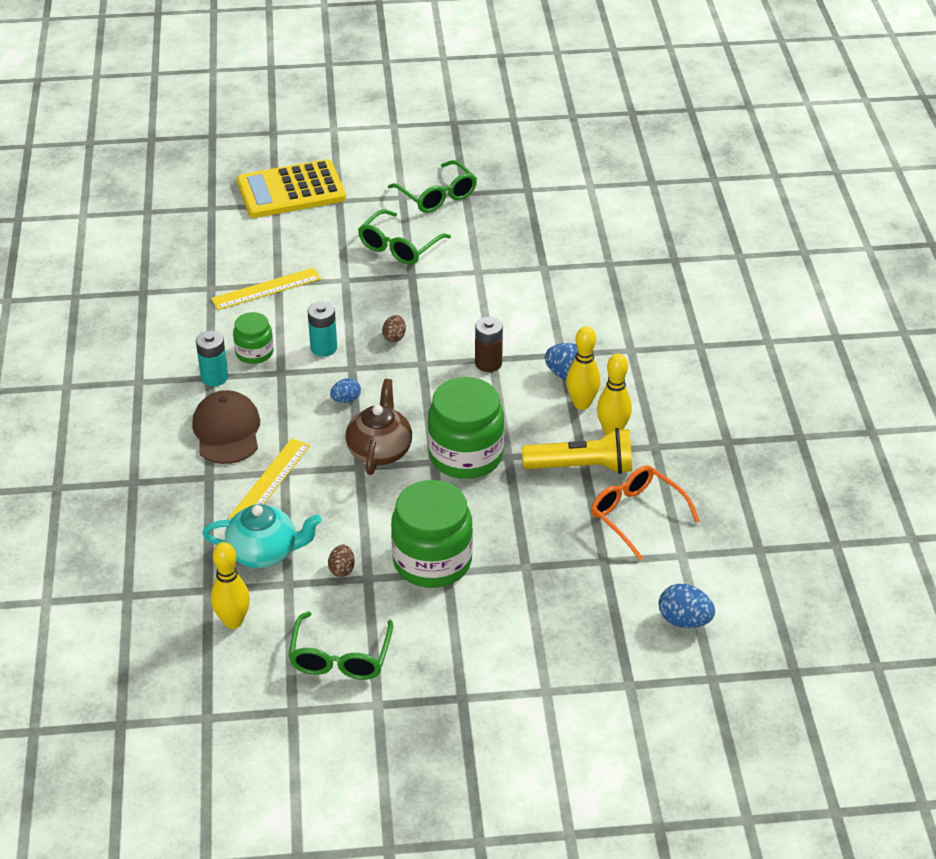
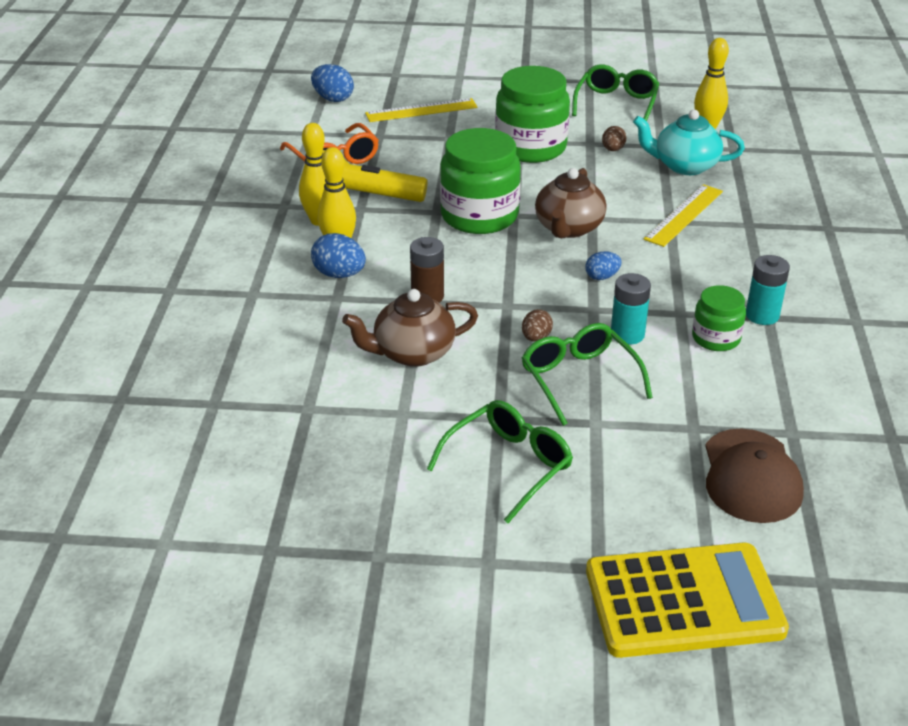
camera: 170 degrees left, 5 degrees down
(227, 431) = (736, 261): brown cap -> brown cap (751, 476)
(266, 289) = (709, 421): yellow ruler -> yellow ruler (421, 110)
(437, 196) = (427, 555): green glasses -> green glasses (579, 379)
(485, 314) = (412, 353): none -> brown teapot

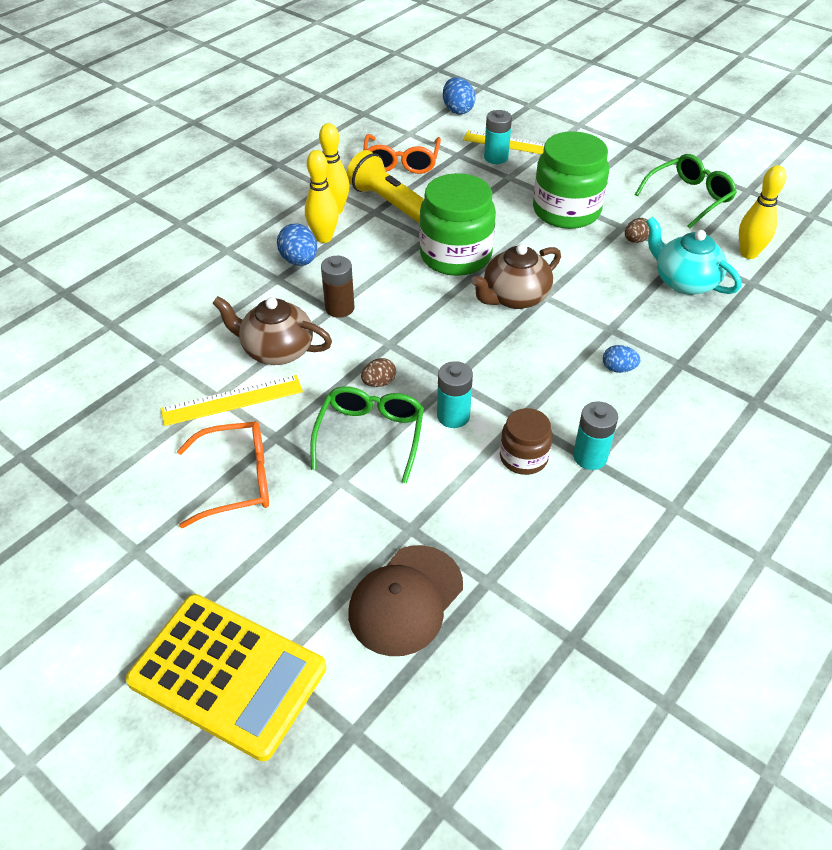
camera: 35 degrees right, 10 degrees up
(418, 126) = (496, 157): none -> turquoise battery
(509, 465) = (238, 480): green glasses -> orange glasses
(602, 277) = (492, 354): blue egg -> blue egg (618, 369)
(684, 215) = (629, 328): yellow ruler -> yellow ruler (232, 400)
(716, 338) = (523, 457): green jar -> brown jar

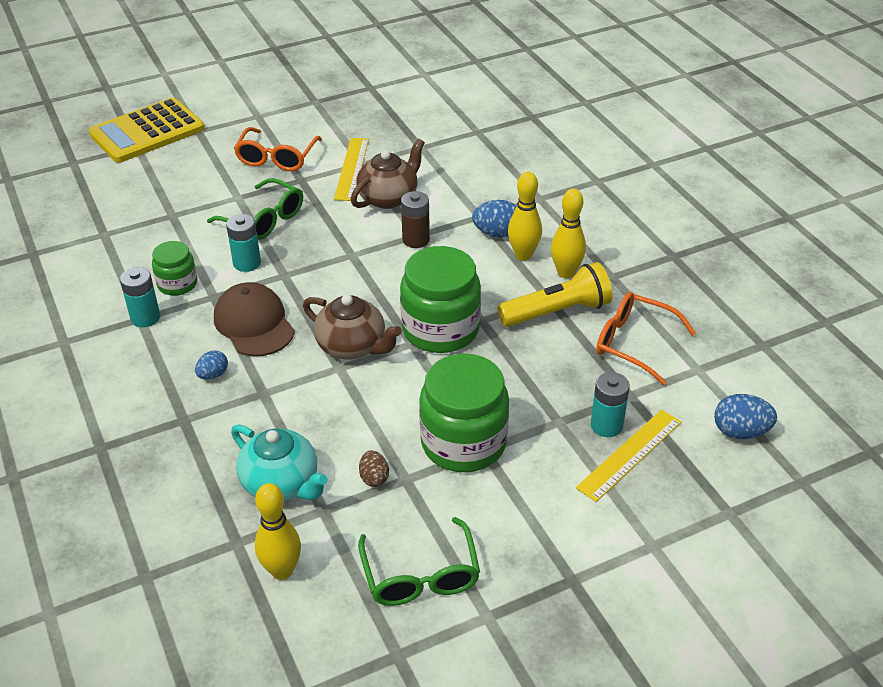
camera: 115 degrees right, 5 degrees down
(379, 382) = (312, 237): brown egg -> none
(405, 600) = (125, 199): brown cap -> brown cap (254, 323)
(514, 297) = (352, 346): brown teapot -> brown teapot turned 135 degrees clockwise
(523, 457) = (177, 284): brown jar -> green jar
(684, 281) = (281, 483): turquoise teapot -> turquoise teapot turned 60 degrees clockwise

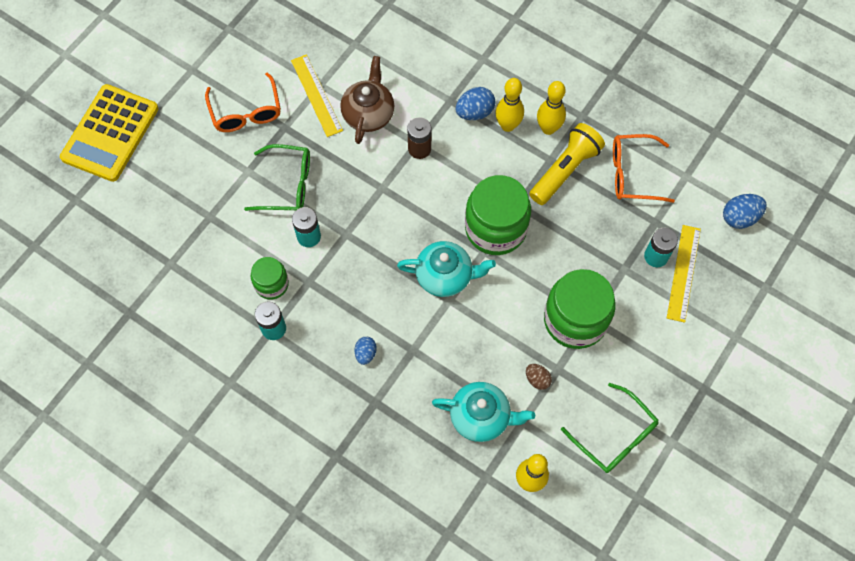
camera: 30 degrees left, 25 degrees up
(254, 323) = (359, 292): brown cap -> none
(352, 346) = (445, 276): brown teapot -> turquoise teapot

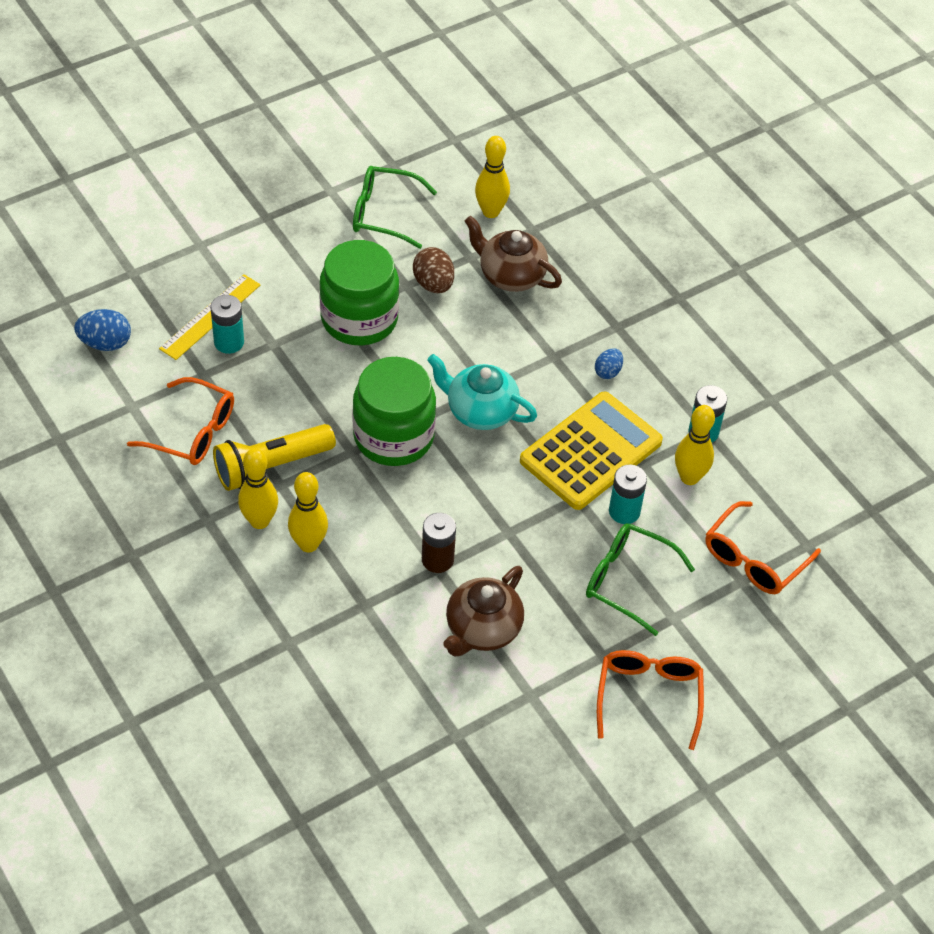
camera: 160 degrees left, 15 degrees down
(110, 133) = (849, 740): yellow calculator -> yellow calculator (591, 451)
(205, 236) = (753, 559): none -> orange glasses
(271, 284) = (689, 477): green jar -> yellow bowling pin
(316, 95) = (542, 682): yellow ruler -> none
(474, 112) = (341, 577): blue egg -> none
(481, 417) = (511, 275): turquoise teapot -> brown teapot
(537, 379) = (433, 284): brown egg -> brown egg, size x1.58
(615, 436) = (383, 214): green glasses -> green glasses turned 60 degrees counterclockwise

